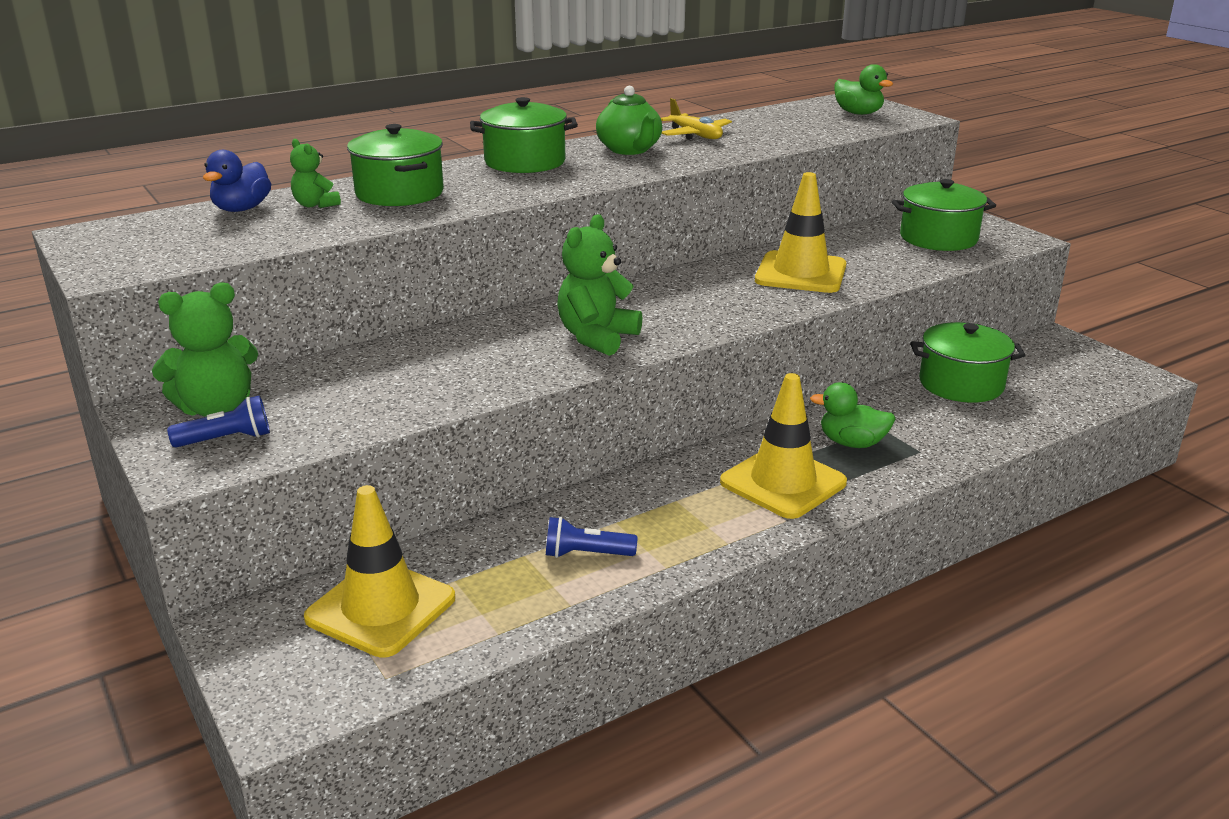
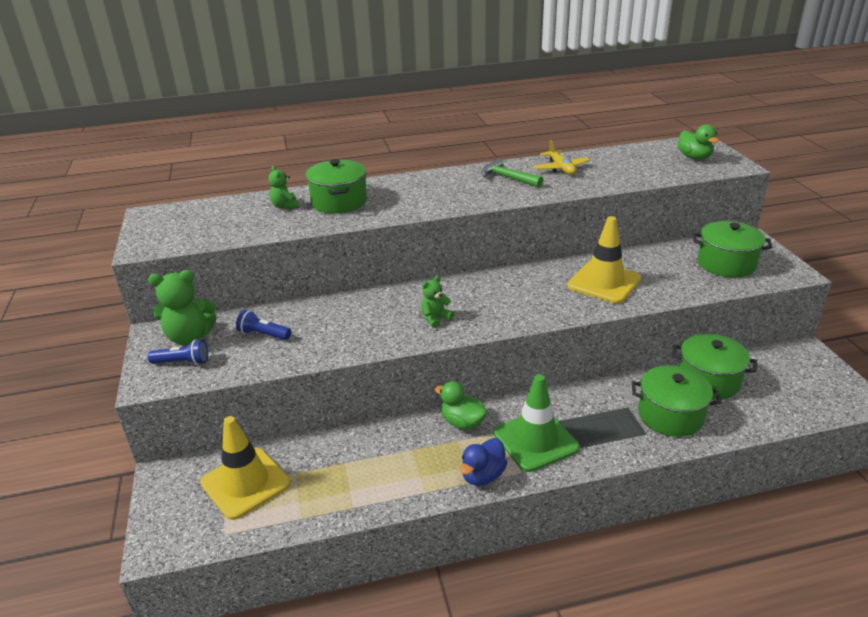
camera: 20 degrees right, 5 degrees up
(242, 209) = (243, 204): blue duck -> blue duck (483, 475)
(525, 162) = (432, 182): green pot -> green pot (670, 415)
(586, 554) = (381, 470): blue flashlight -> blue flashlight (263, 334)
(597, 338) = (435, 318): green teddy bear -> green teddy bear, size x0.57
(629, 150) = (507, 178): green teapot -> green hammer
(783, 482) = (535, 440): yellow traffic cone -> green traffic cone
(852, 443) = (600, 417): green duck -> green duck (462, 422)

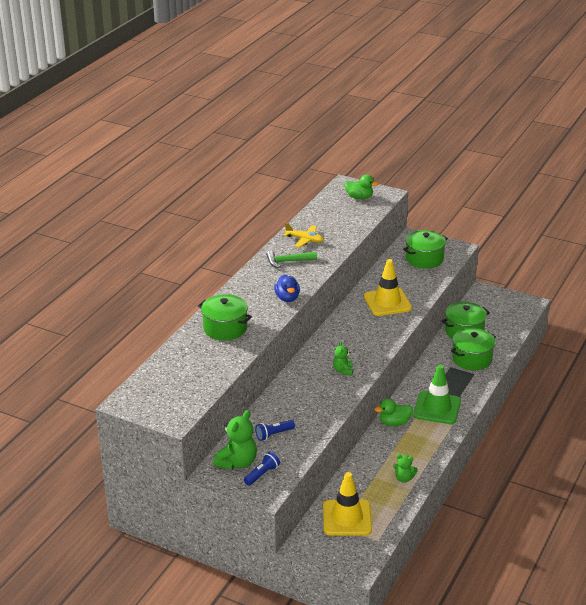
camera: 50 degrees left, 0 degrees up
(285, 206) = (199, 349): green teddy bear -> green teddy bear (404, 478)
(483, 475) = (440, 438): blue duck -> blue duck (287, 298)

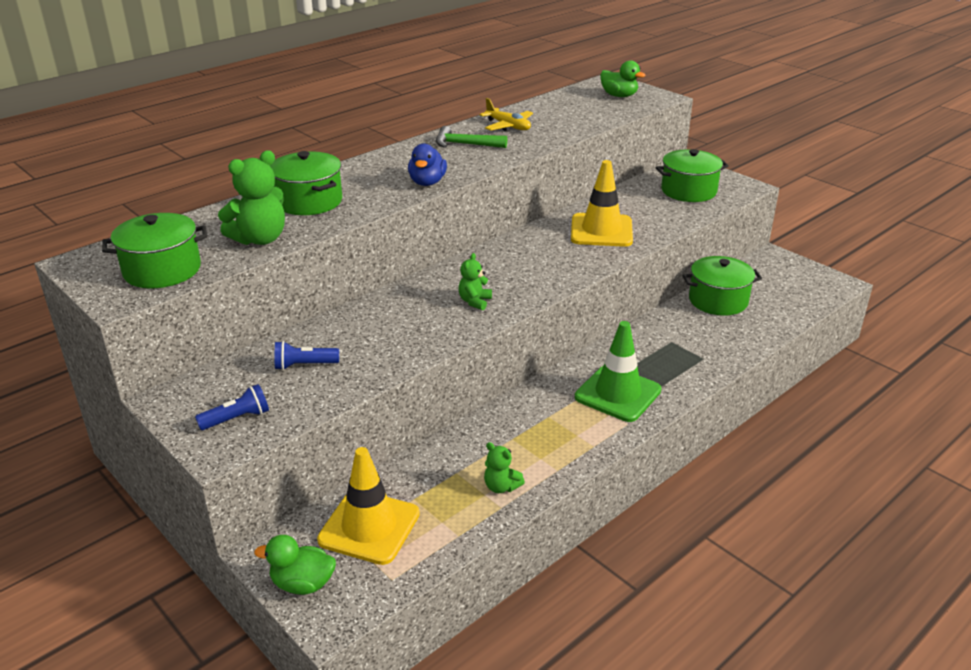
camera: 20 degrees right, 0 degrees up
(237, 462) = (217, 392): green teddy bear -> green teddy bear (260, 239)
(394, 423) = (539, 400): green duck -> green duck (302, 584)
(472, 359) = (711, 337): green pot -> green pot (162, 270)

